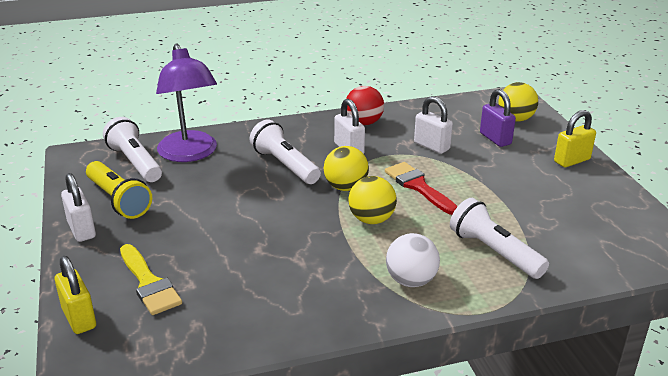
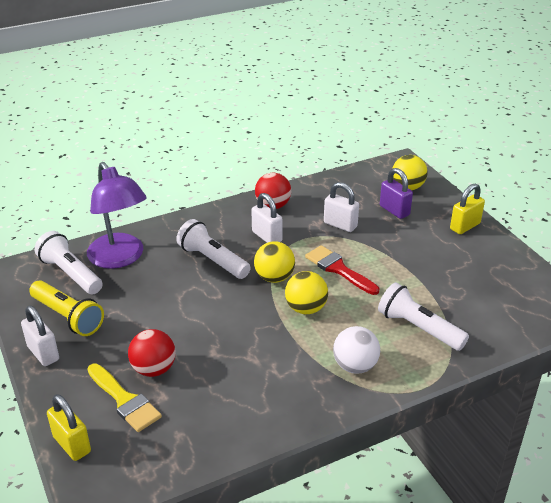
camera: 10 degrees left, 5 degrees up
(190, 257) = (154, 369): none -> red ball

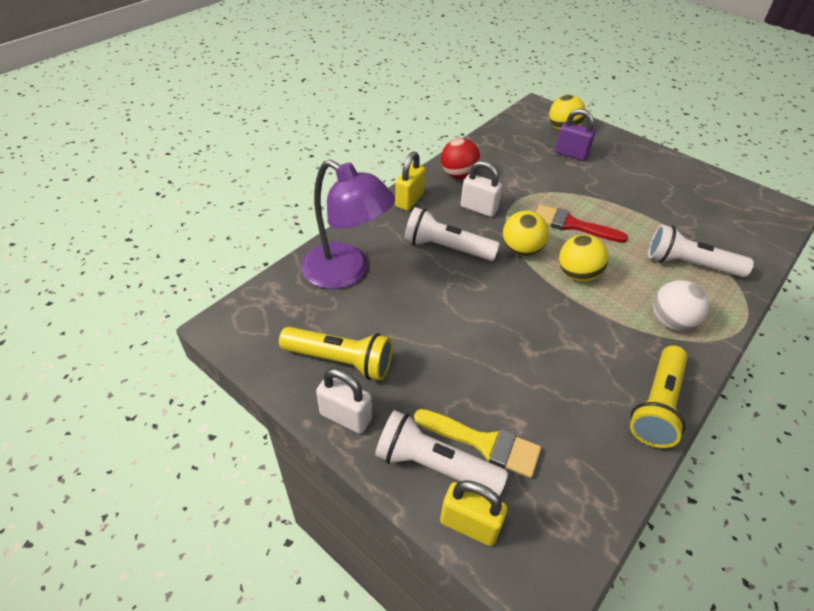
camera: 25 degrees left, 10 degrees up
(70, 274) = (304, 307): white flashlight -> white flashlight (434, 465)
(154, 369) = (485, 393): red ball -> none
(282, 420) = (657, 405): none -> yellow flashlight
(340, 225) = (536, 179): white padlock -> none
(465, 226) = (641, 155): yellow padlock -> yellow padlock (409, 200)

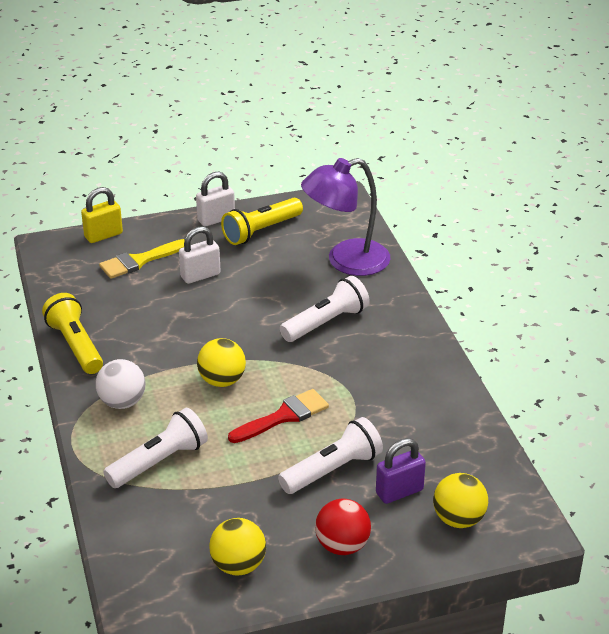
camera: 125 degrees right, 10 degrees down
(409, 200) = (413, 329): yellow padlock -> none
(434, 465) = (148, 238): white flashlight -> white flashlight (332, 470)
(458, 175) = (429, 379): red ball -> red ball (342, 545)
(478, 208) = (363, 367): white padlock -> white padlock (200, 275)
(521, 250) = (282, 364): yellow ball -> yellow ball (238, 565)

